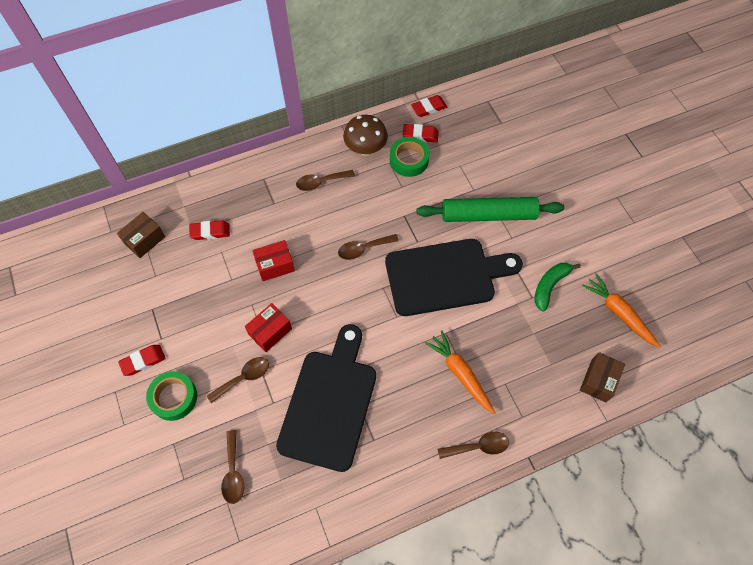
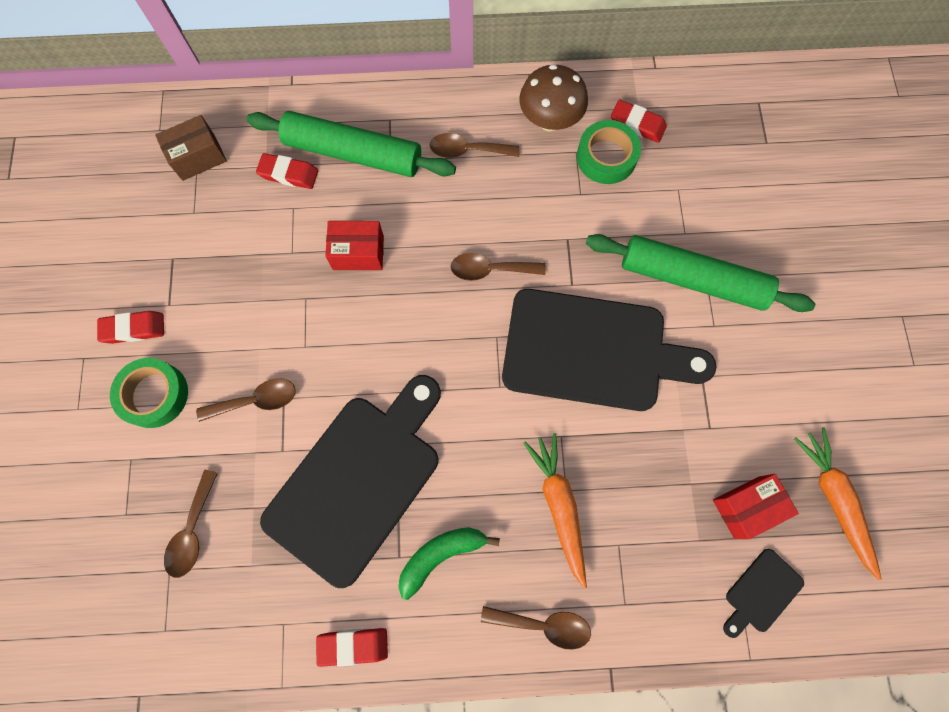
camera: 20 degrees right, 10 degrees up
(248, 206) = (353, 153): none -> green rolling pin
(270, 332) = (316, 347): red box -> red box (746, 507)
(428, 108) = (665, 86): red eraser -> red eraser (353, 645)
(550, 286) = (743, 420): green banana -> green banana (441, 555)
(598, 380) = (761, 592): brown box -> black cutting board

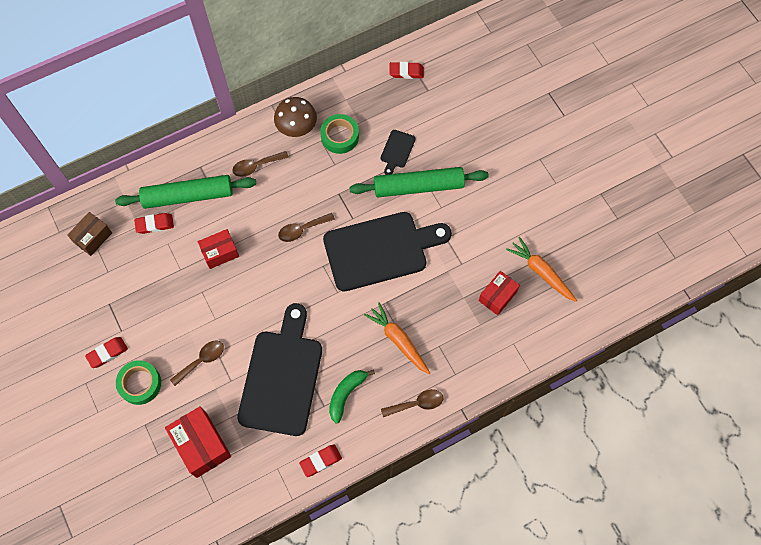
camera: 25 degrees left, 5 degrees down
(193, 531) = (201, 445): brown spoon -> red box
(637, 124) = (349, 109): red eraser -> red eraser (406, 72)
(761, 592) = (522, 336): black cutting board -> black cutting board (397, 150)

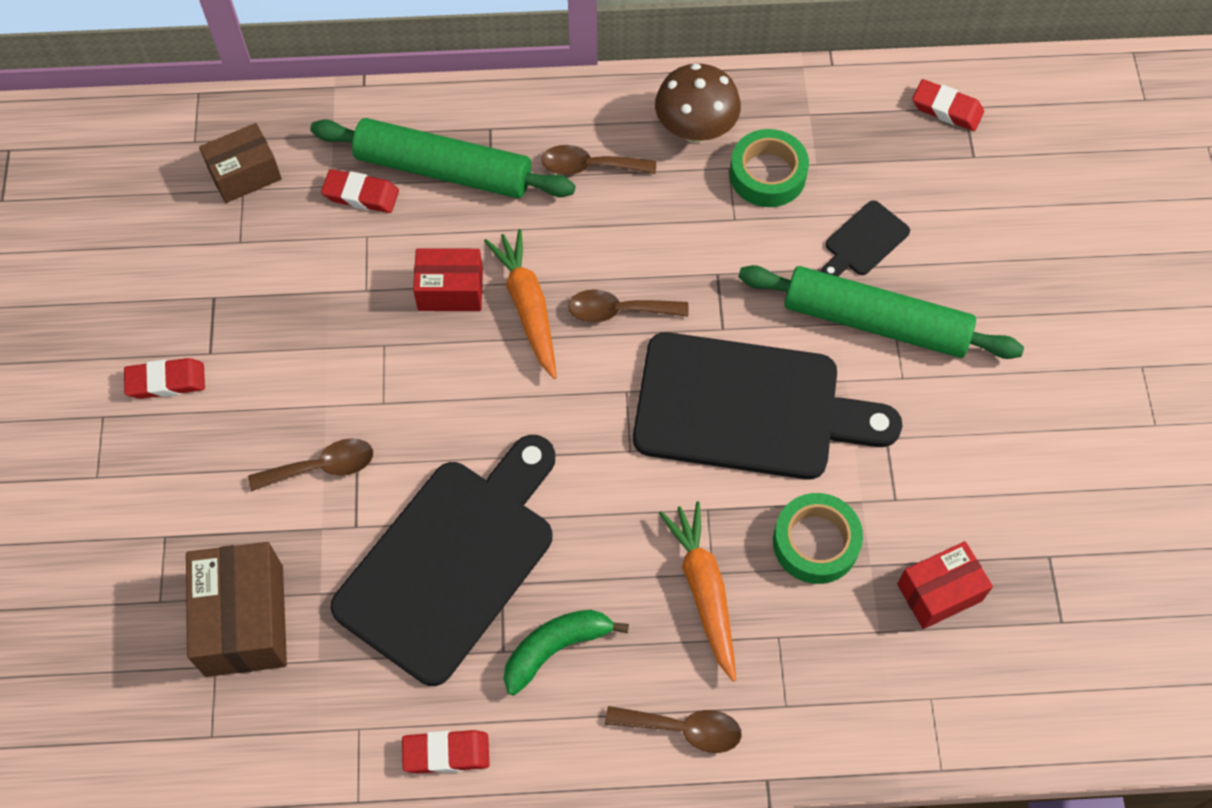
camera: 25 degrees right, 5 degrees down
(140, 384) = (194, 460): green tape -> green tape (815, 542)
(201, 445) = (244, 620): red box -> brown box
(541, 272) = (1050, 583): orange carrot -> orange carrot (528, 307)

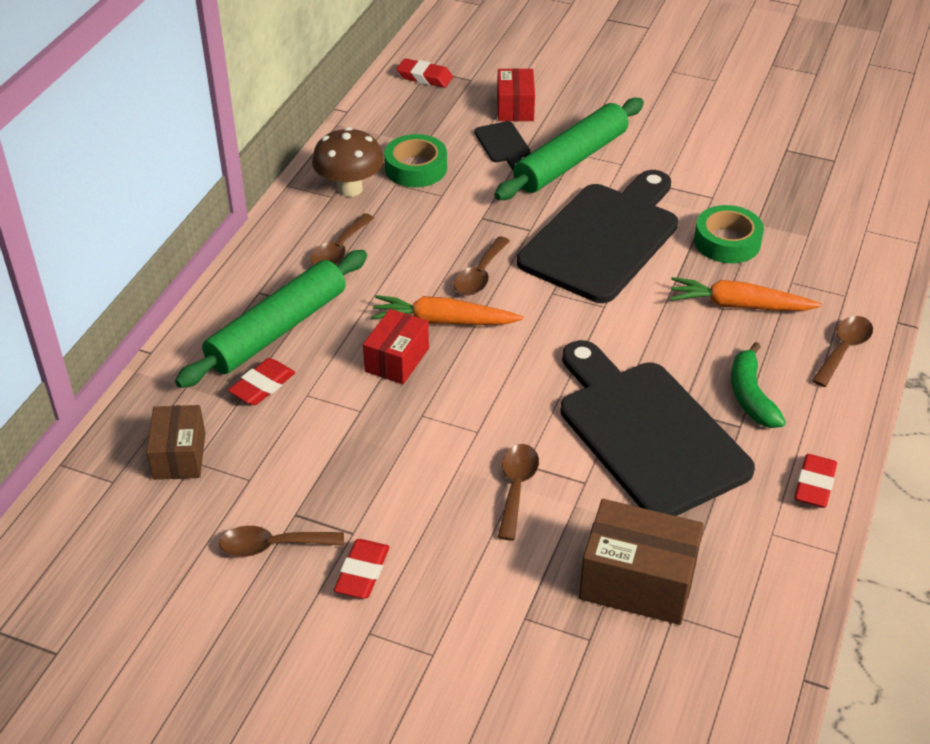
camera: 65 degrees left, 20 degrees down
(169, 297) = (272, 546): none -> brown spoon
(939, 592) = (791, 201): red box -> red box (515, 108)
(946, 109) = (424, 77): red eraser -> red eraser turned 60 degrees clockwise

